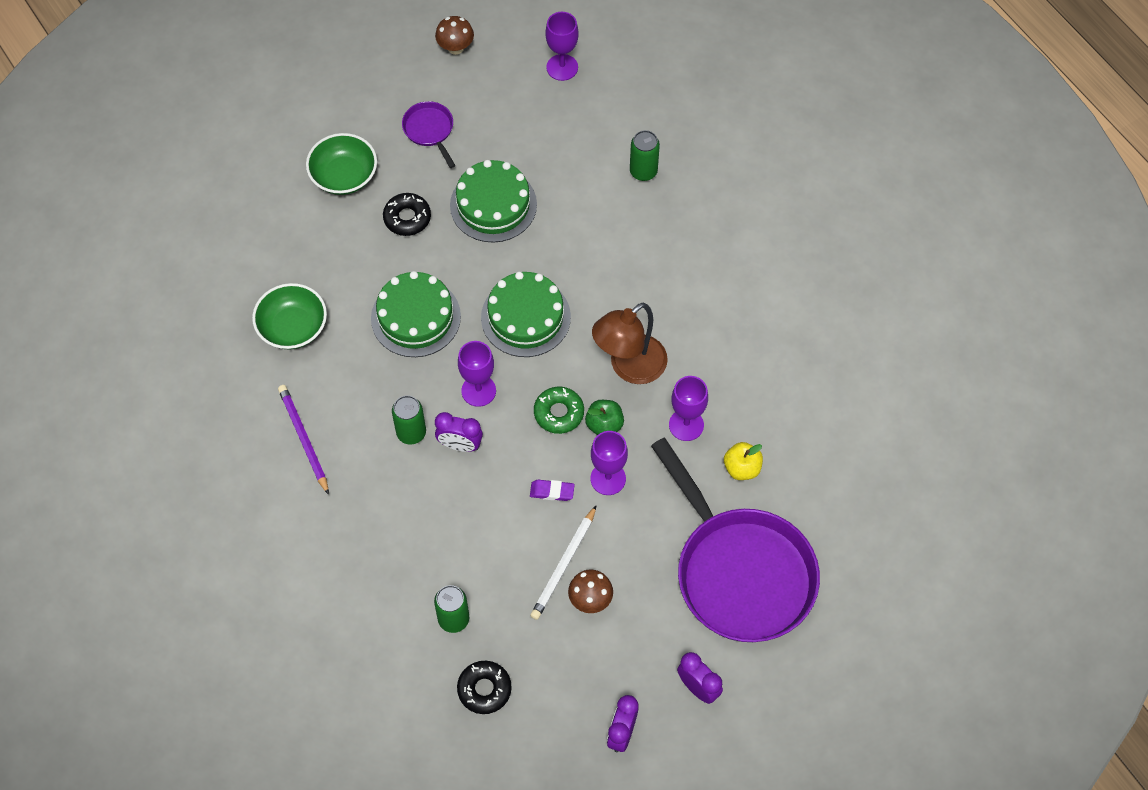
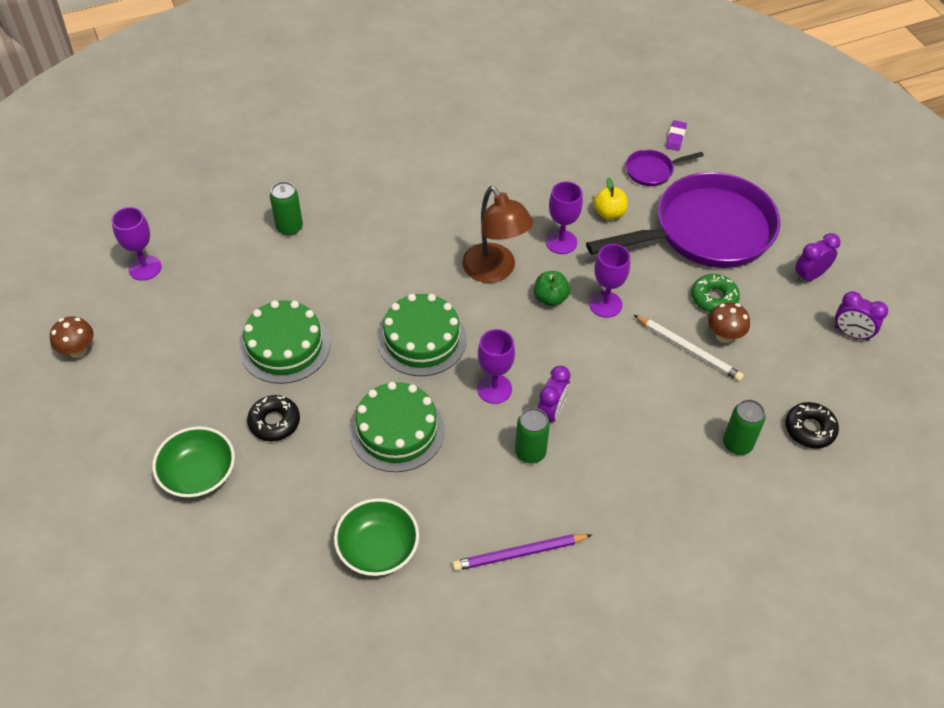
camera: 80 degrees left, 10 degrees down
(430, 130) = (172, 387): purple pan -> purple pan (652, 171)
(552, 491) = (613, 347): purple eraser -> purple eraser (675, 138)
(559, 413) = (531, 330): green donut -> green donut (714, 298)

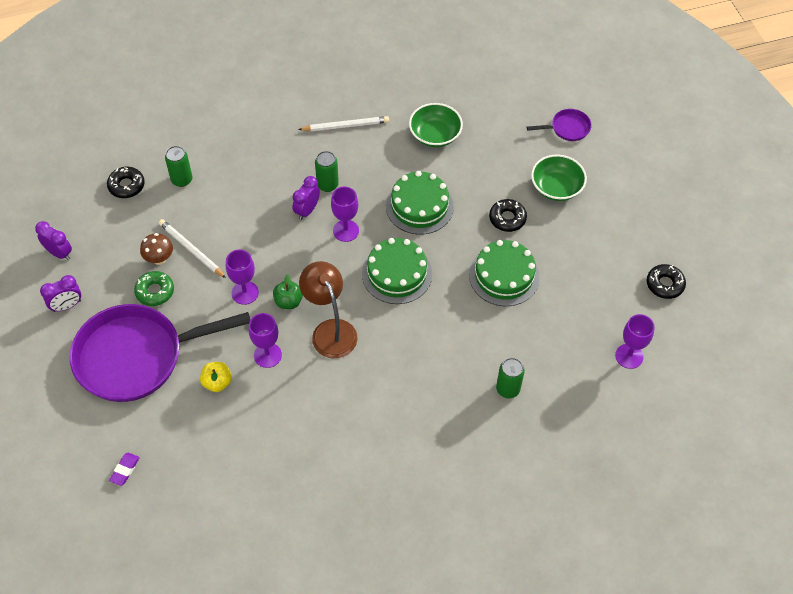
camera: 175 degrees left, 5 degrees up
(78, 350) = (665, 284): brown mushroom -> black donut
(519, 554) = (345, 125): purple pencil -> white pencil
(652, 171) = (162, 429): purple pan -> purple pan (567, 128)

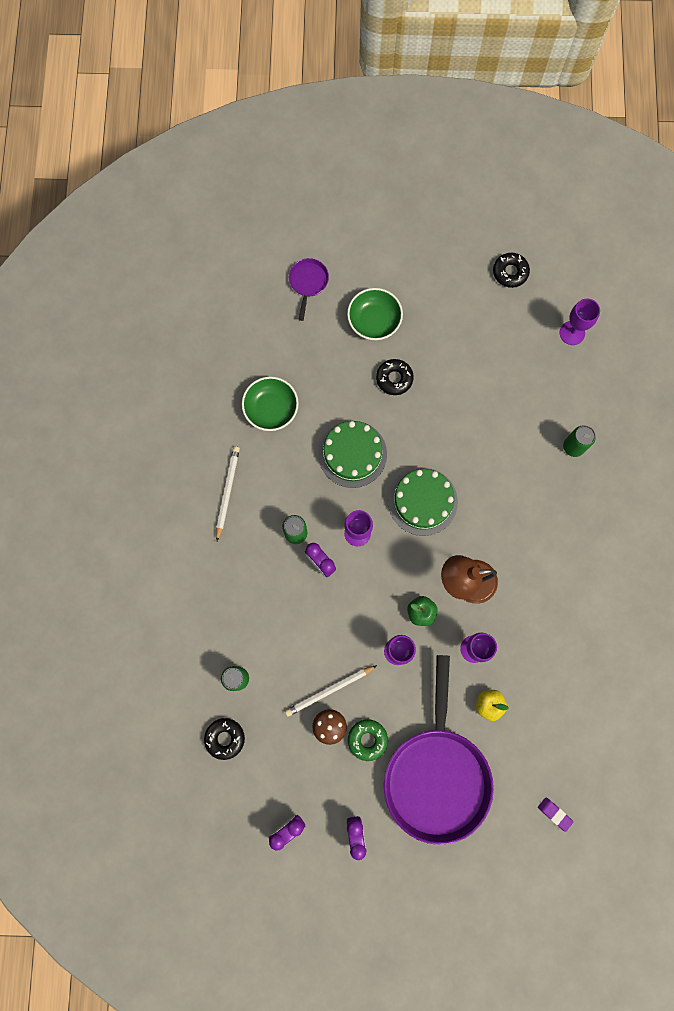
camera: 70 degrees left, 20 degrees up
(504, 276) = (456, 406): green cake -> none

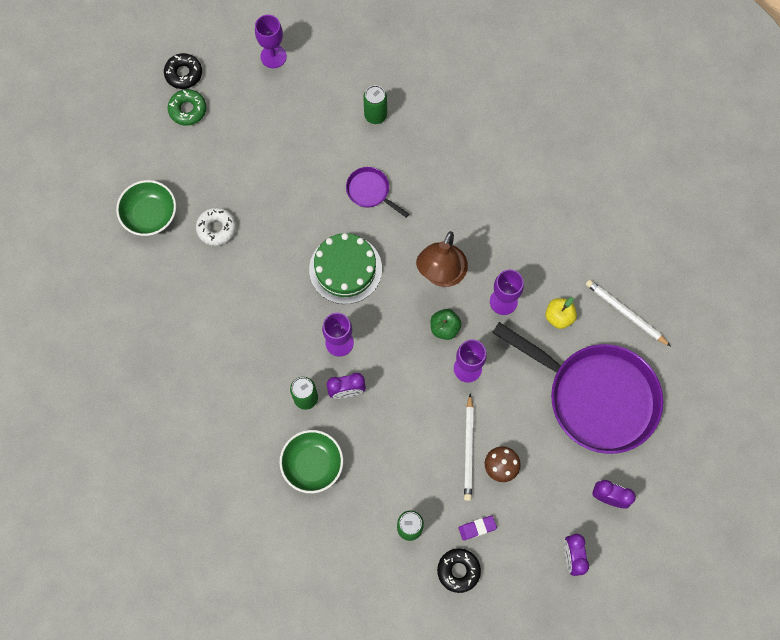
camera: 60 degrees left, 5 degrees down
(227, 492) = (227, 440): white pencil -> white pencil (625, 313)
(271, 409) = (173, 354): green bowl -> green bowl (312, 464)
(308, 282) = (73, 252): purple pan -> purple pan (370, 191)
(352, 454) = (263, 305): green cake -> none
(367, 739) = (531, 440): green donut -> green donut (188, 110)
(394, 378) = (216, 228): black donut -> white donut
(554, 814) = (681, 316): purple eraser -> purple eraser (477, 528)

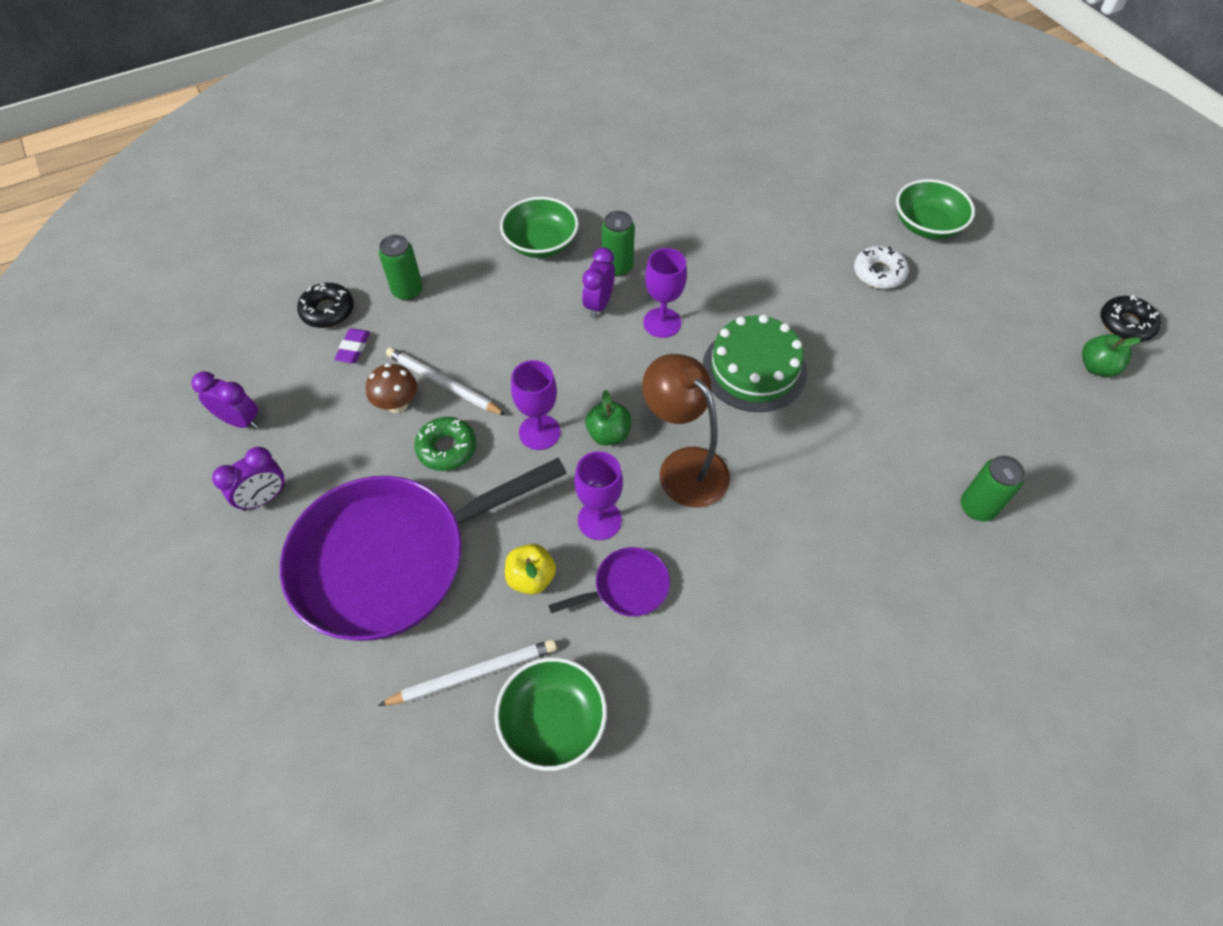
camera: 120 degrees right, 15 degrees down
(188, 110) = (1065, 308): green donut -> green donut (447, 448)
(231, 81) = (1096, 367): none -> green apple
(273, 56) = (1126, 429): purple goblet -> none
(370, 191) = (853, 445): purple pan -> purple pan (626, 587)
(622, 262) = (553, 721): none -> green bowl

